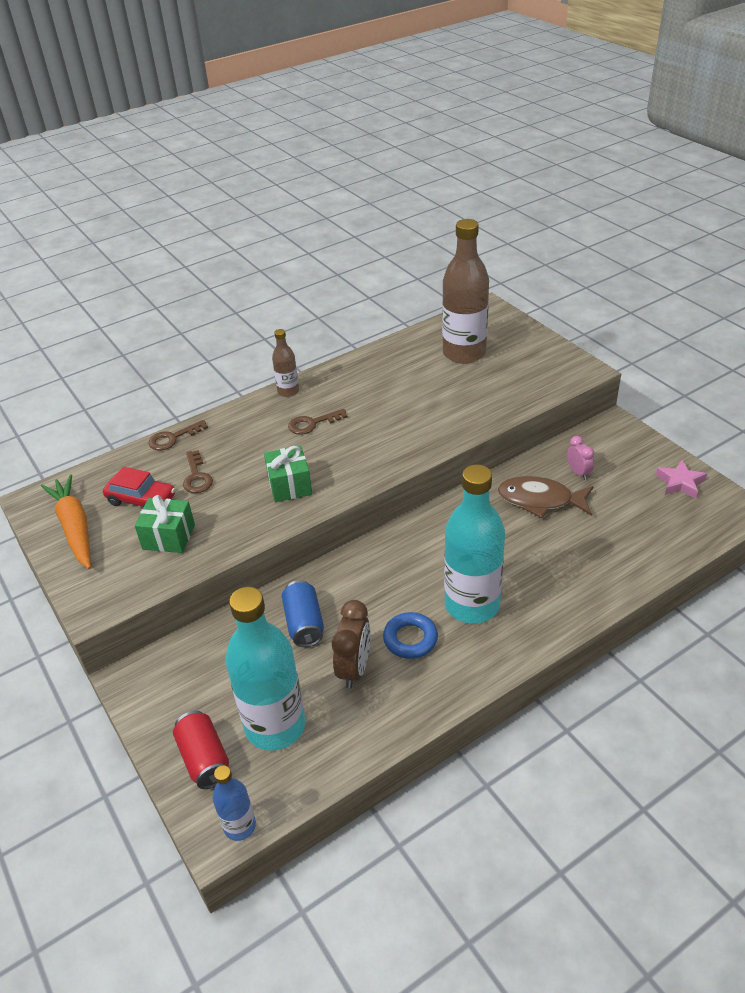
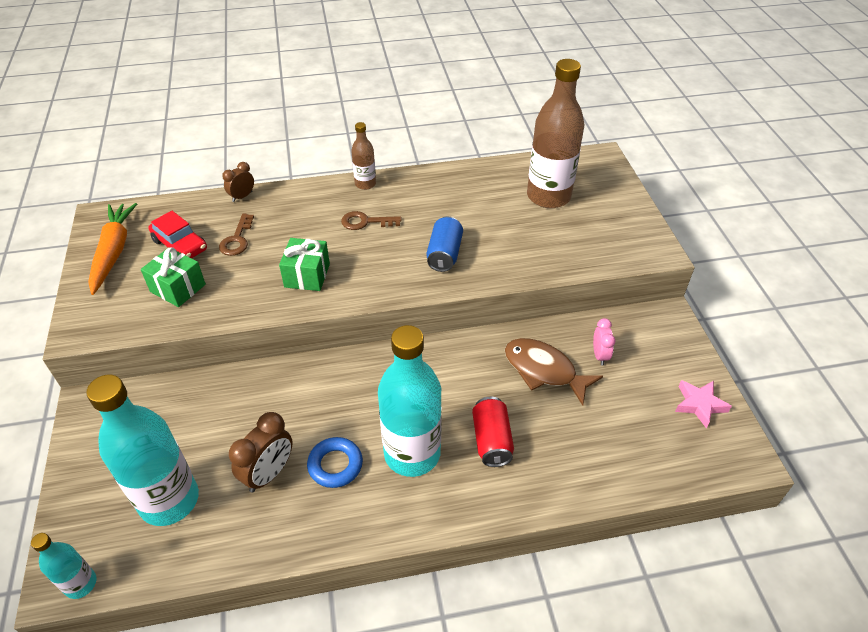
camera: 20 degrees right, 5 degrees up
(173, 438) = (242, 196): brown key -> brown clock
(204, 759) = (95, 505): red can -> red can (491, 440)
(239, 826) = (81, 584): blue bottle -> turquoise bottle
(304, 623) = (255, 411): blue can -> blue can (444, 254)

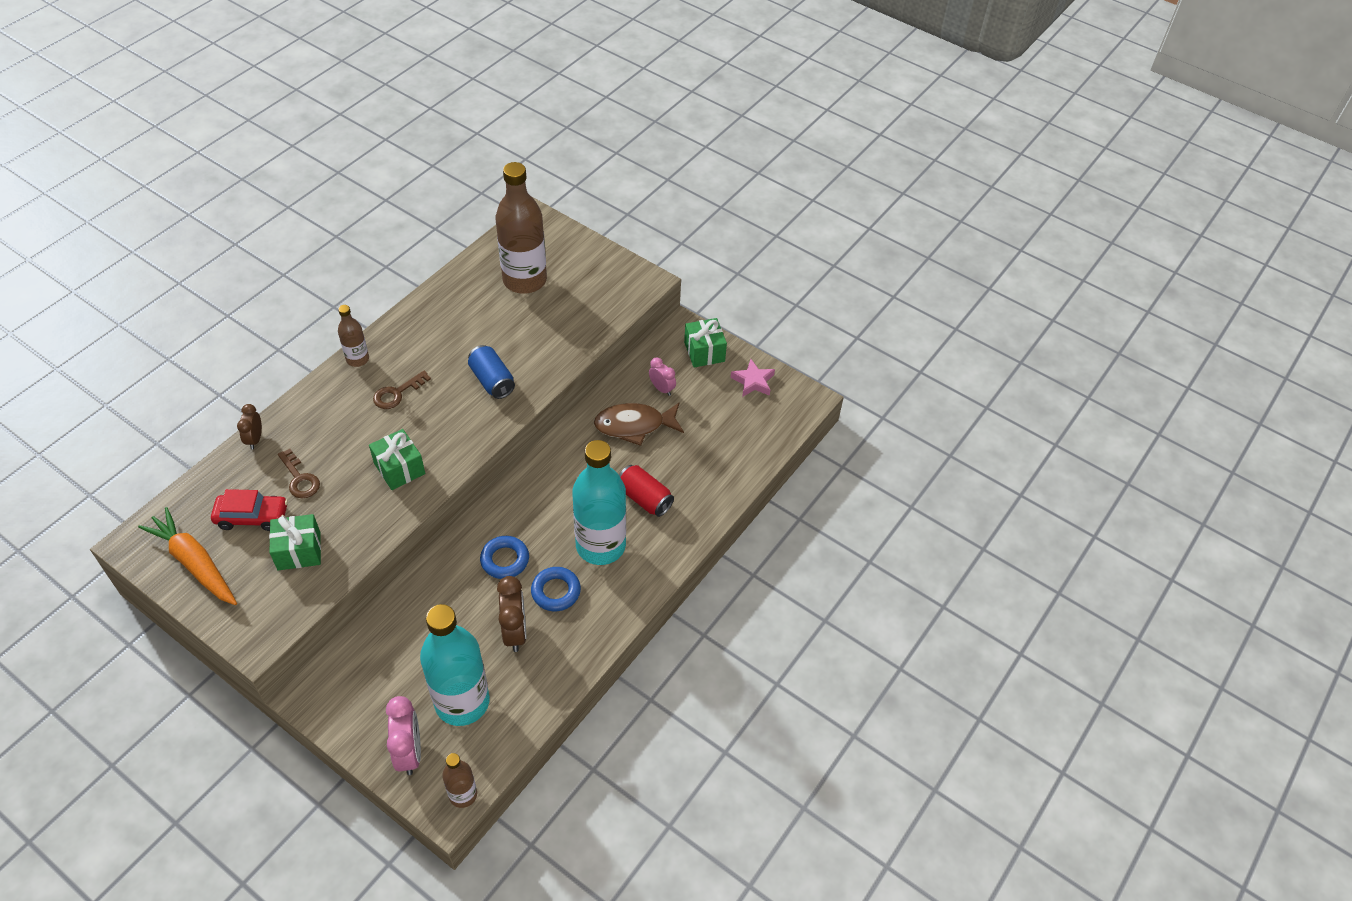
camera: 45 degrees left, 5 degrees up
(81, 584) = (463, 794): turquoise bottle -> brown bottle
(91, 509) = (409, 752): none -> pink clock
(325, 407) = (505, 560): none -> blue ring
(671, 348) = (704, 352): none -> green gift

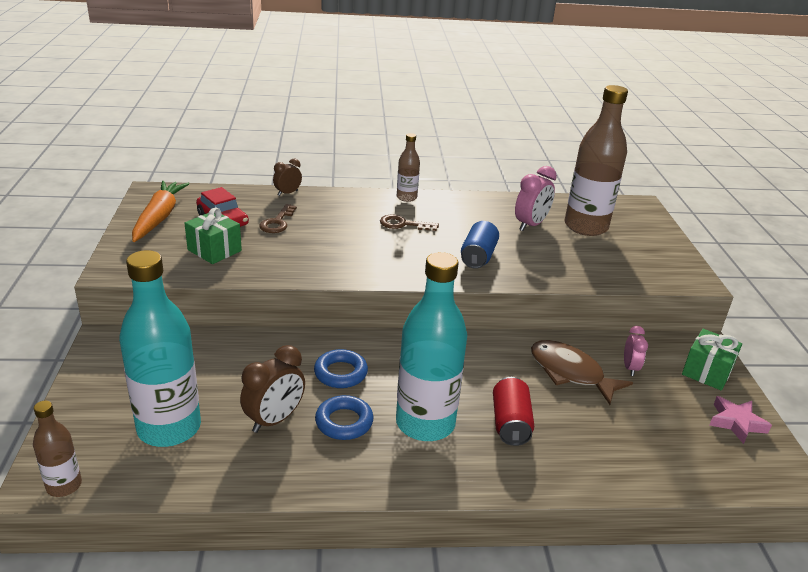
camera: 50 degrees right, 20 degrees down
(399, 468) = (340, 256): green gift -> none
(409, 752) = (89, 424): pink clock -> pink clock (530, 225)

